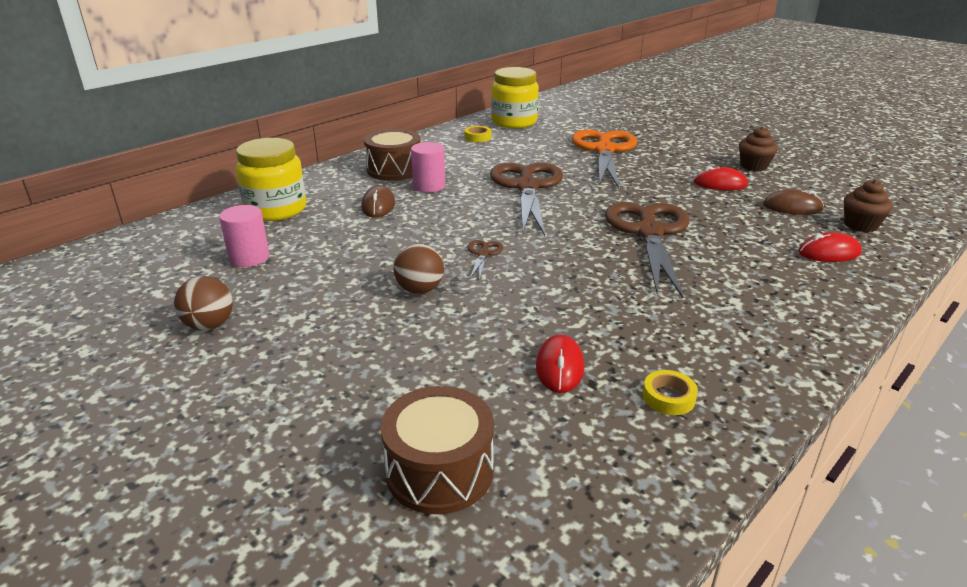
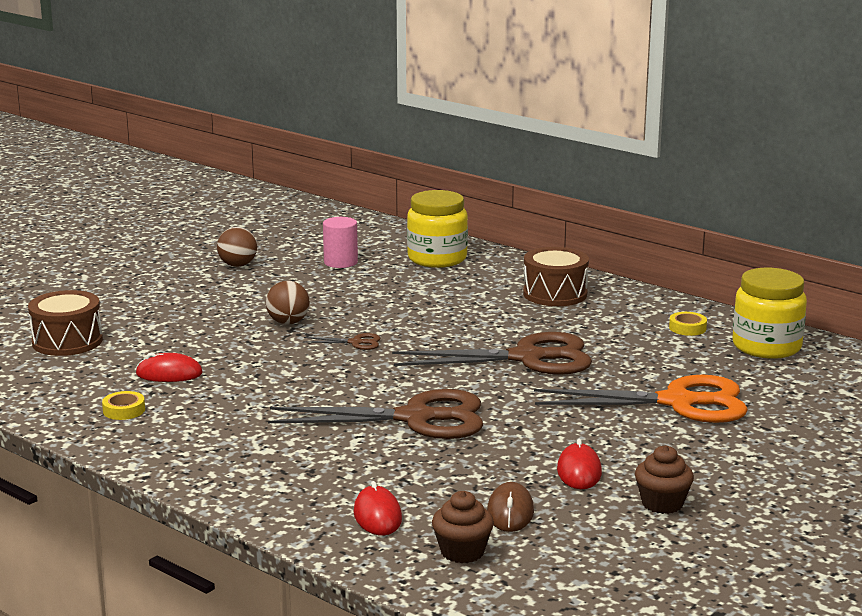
camera: 85 degrees right, 10 degrees down
(378, 205) = (456, 295): brown mouse -> none
(429, 186) = (513, 312): pink cylinder -> none

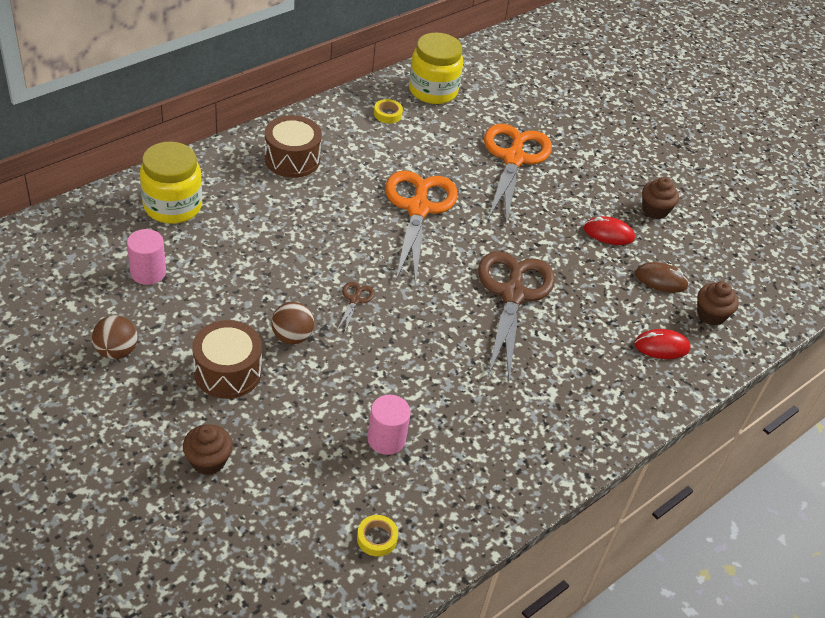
camera: 85 degrees left, 25 degrees up
(67, 341) = (279, 516): brown drum -> brown drum (227, 372)
(124, 310) = (208, 461): none -> brown cupcake
(124, 410) = (458, 480): yellow tape -> yellow tape (377, 538)
(169, 374) = (386, 439): red mouse -> pink cylinder
(527, 358) = (418, 208): brown scissors -> orange scissors

